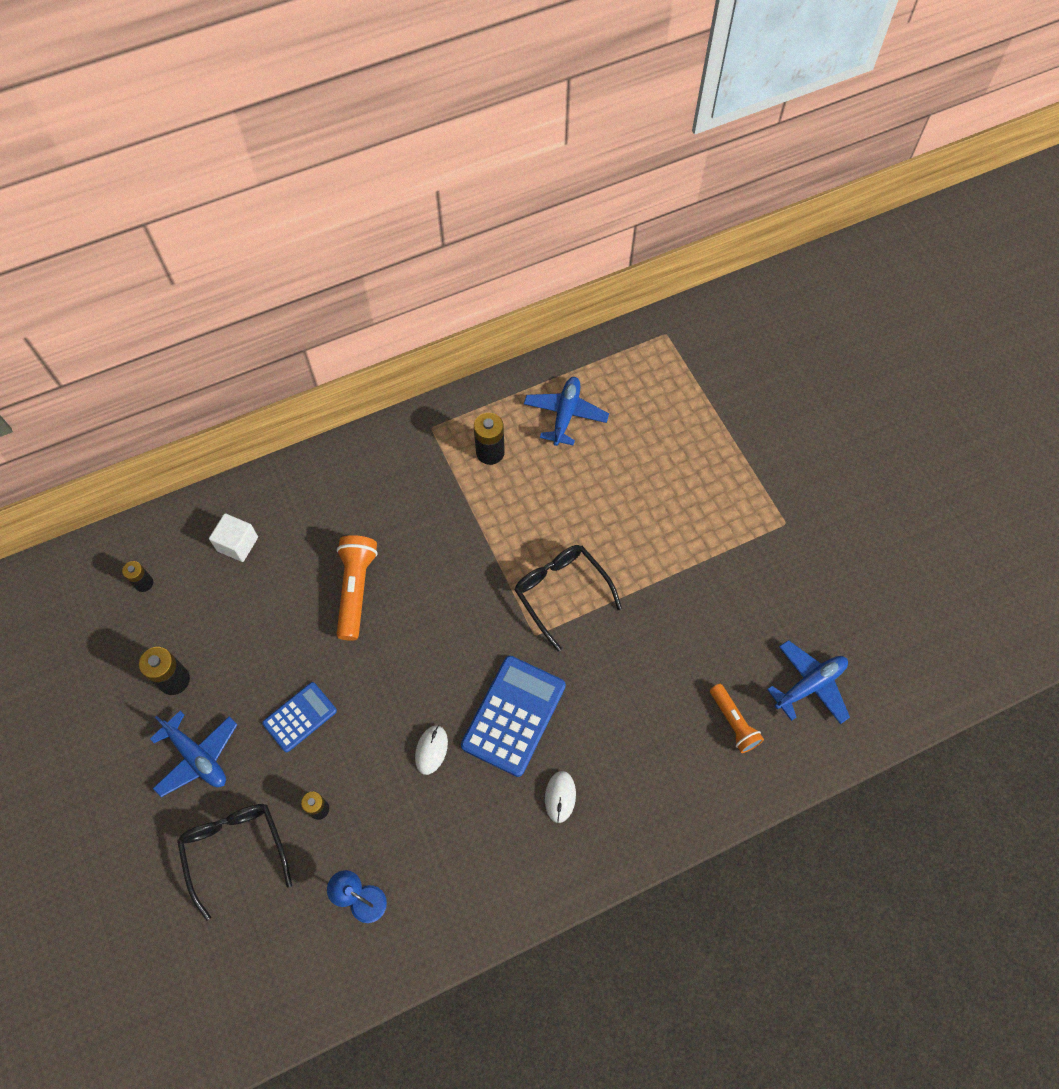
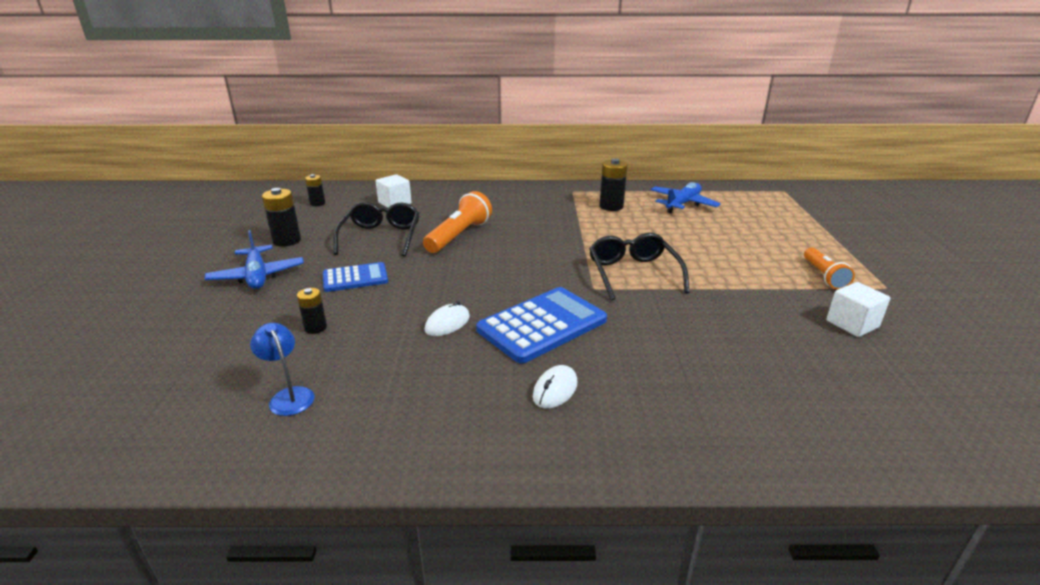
camera: 25 degrees right, 35 degrees down
(235, 850) = (221, 329): black glasses -> black glasses (381, 237)
(733, 722) = (796, 396): orange flashlight -> orange flashlight (824, 276)
(762, 600) = (852, 324): none -> white cube
(809, 685) = (909, 395): blue plane -> none

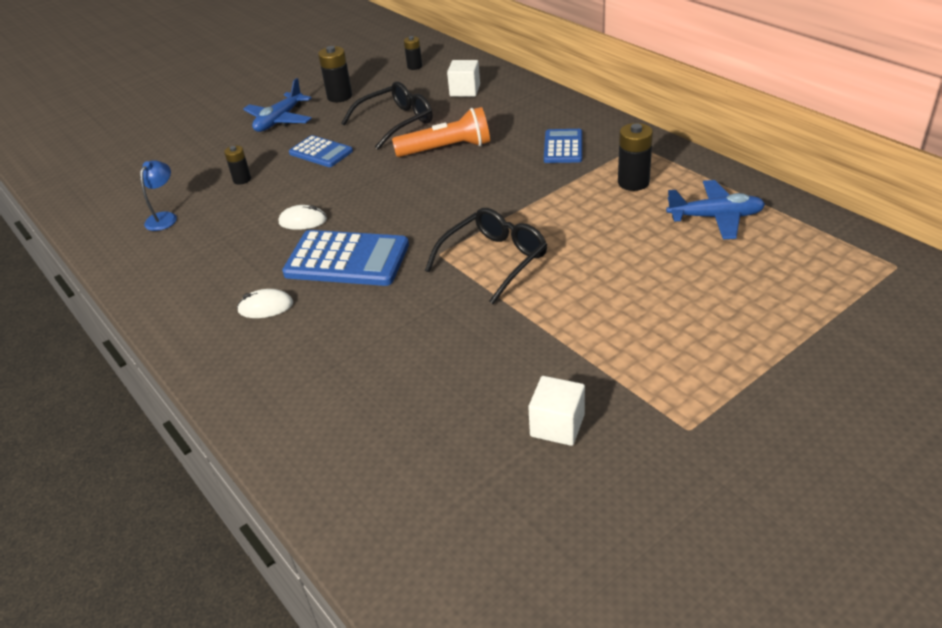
camera: 55 degrees right, 10 degrees up
(533, 206) = (563, 147): none -> blue calculator
(824, 276) = (655, 375): orange flashlight -> none

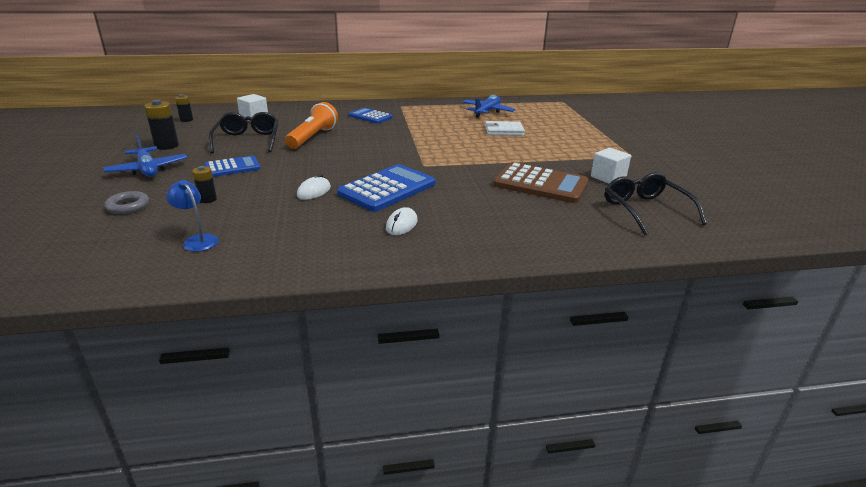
camera: 65 degrees left, 10 degrees down
(202, 155) = (128, 206): none -> grey ring
(467, 367) = (540, 184): none -> brown calculator
(494, 260) = (452, 155): black glasses -> black glasses (645, 210)
(633, 182) = (432, 115): black battery -> none
(645, 264) = (504, 131): none -> white wallet

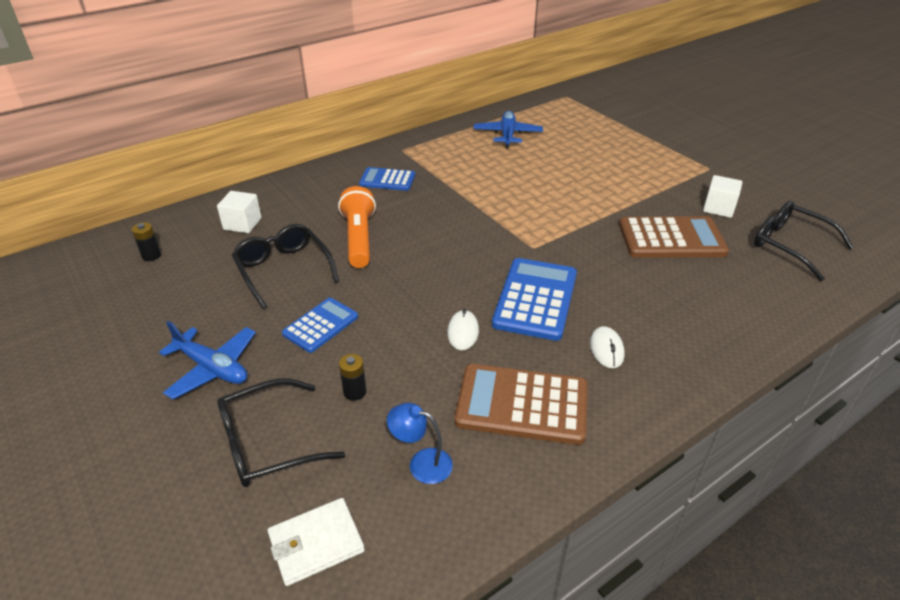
camera: 25 degrees left, 10 degrees up
(128, 206) = (268, 443): grey ring -> black glasses
(166, 146) = (184, 315): black battery -> none
(300, 233) = (522, 405): none -> brown calculator
(504, 131) = (556, 164): white wallet -> white wallet (316, 543)

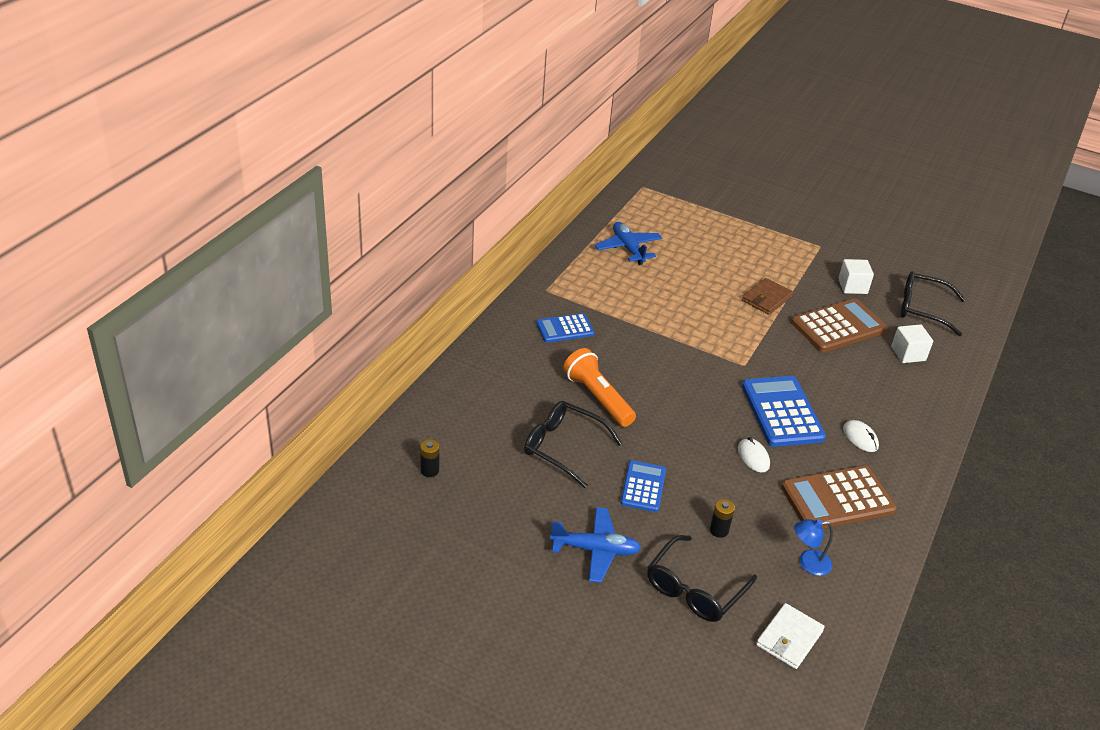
camera: 30 degrees left, 0 degrees up
(242, 224) = (479, 413): white cube -> white cube (908, 354)
(610, 198) = (766, 299): none -> brown wallet

